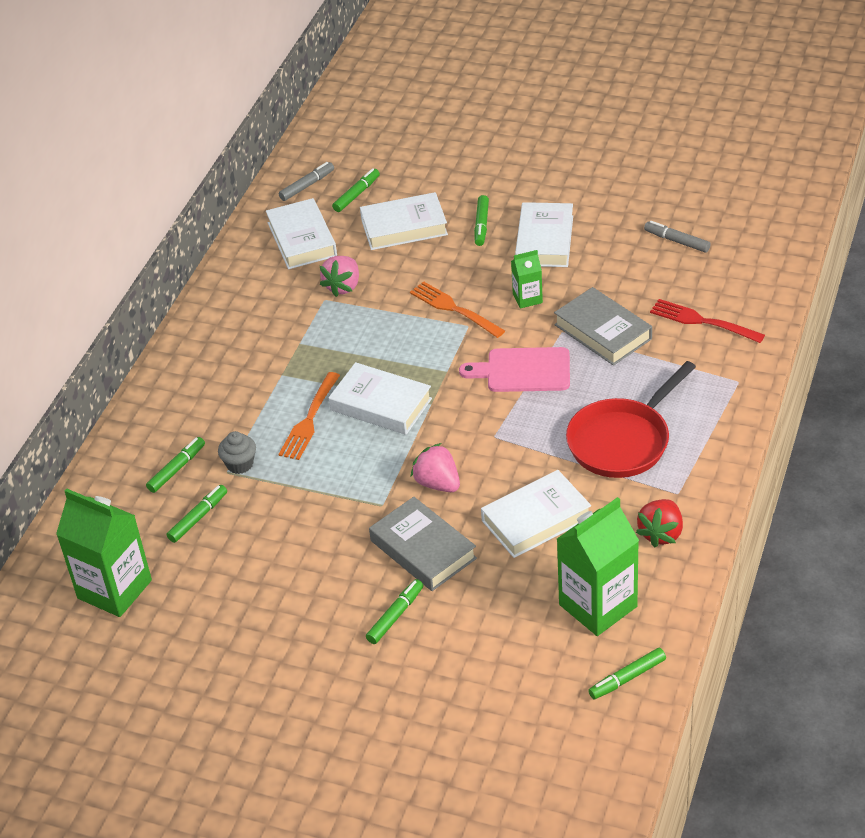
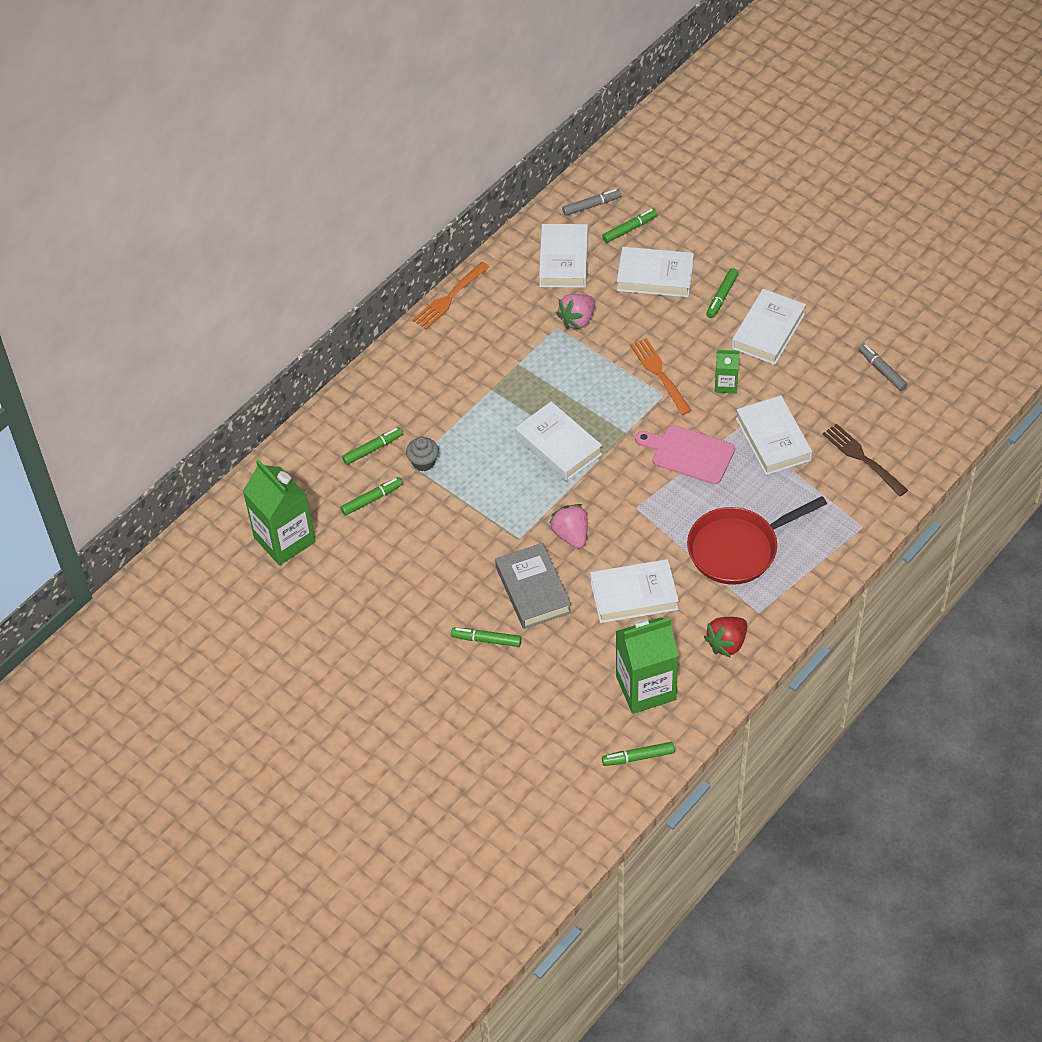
camera: 20 degrees right, 10 degrees up
(309, 419) = (495, 439): orange fork -> orange fork (450, 297)
(395, 616) = (486, 640): green marker -> green marker turned 135 degrees counterclockwise
(603, 332) = (773, 439): grey book -> white book
(703, 321) = (863, 458): red fork -> brown fork

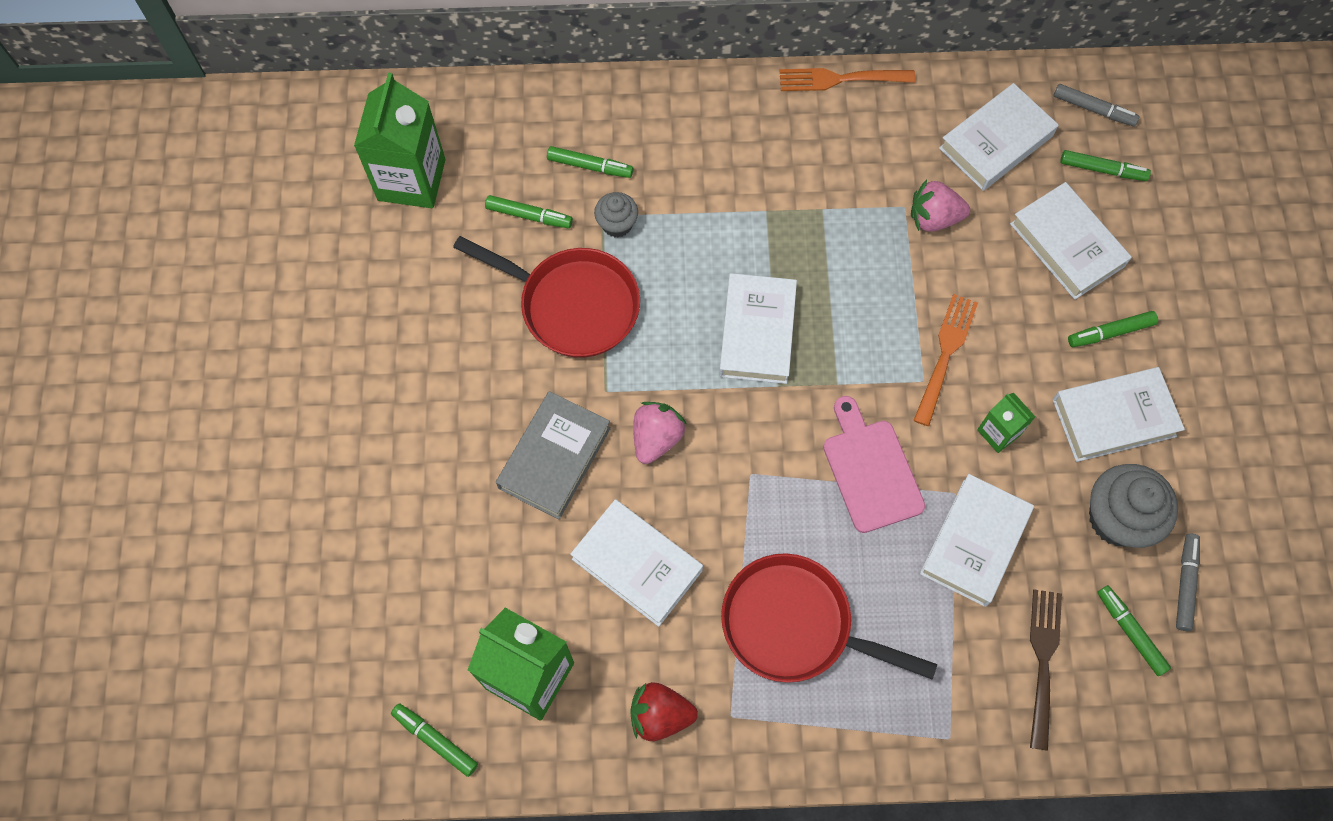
camera: 45 degrees right, 15 degrees up
(450, 517) = (572, 305): none -> red pan
(486, 640) = (454, 464): green marker -> green marker (1130, 631)
(821, 371) = (1117, 518): none -> grey cupcake

